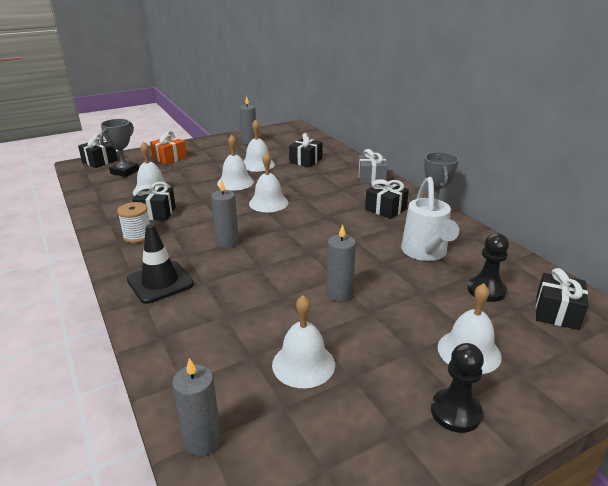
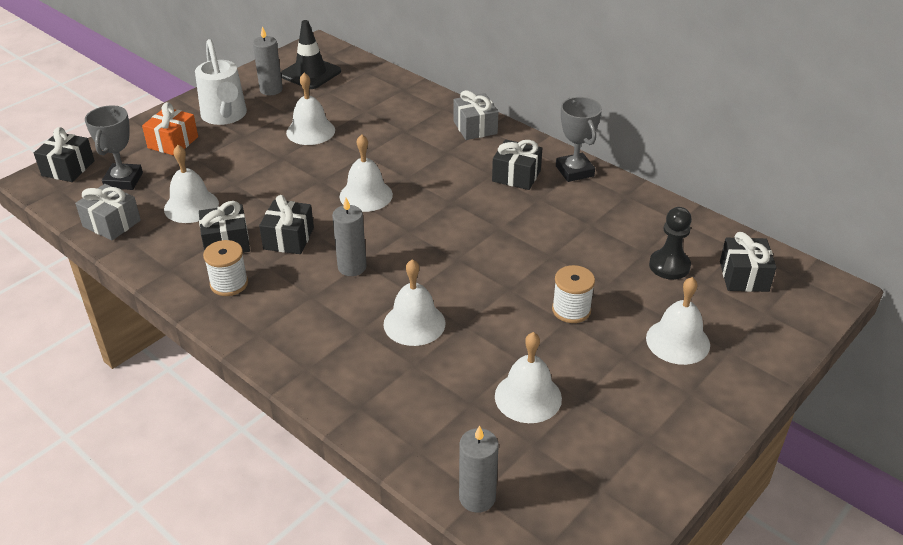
camera: 20 degrees left, 10 degrees up
(97, 191) = (112, 223): none -> grey gift
(160, 282) = (308, 341): black traffic cone -> black traffic cone (310, 73)
(235, 182) = (299, 169): white bell -> white bell (414, 323)
(305, 161) = (373, 112): black gift -> black gift (288, 238)
(339, 294) = (522, 307): grey candle -> none
(380, 305) = (571, 310): none -> white spool
(425, 253) = (589, 231): white watering can -> white watering can (225, 117)
(455, 412) = (688, 405): black pawn -> none

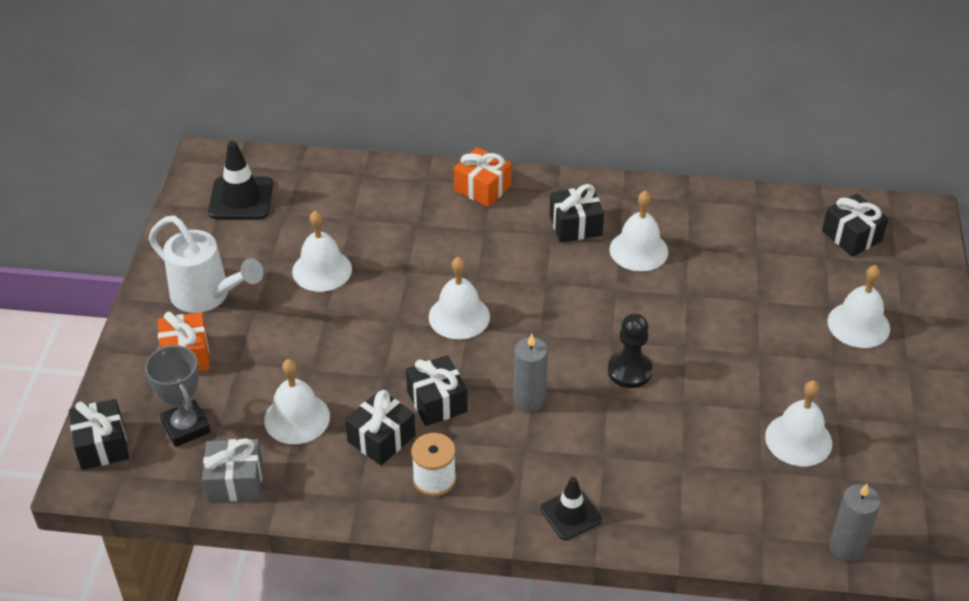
camera: 35 degrees left, 5 degrees up
(271, 90) = (220, 239): grey candle -> none
(291, 354) = (570, 514): none -> black traffic cone
(414, 323) = (642, 424): white bell -> white bell (638, 250)
(475, 127) = (482, 188): grey gift -> orange gift
(571, 310) = (754, 340): white spool -> none
(574, 171) = (621, 195): grey trophy -> none
(669, 266) = (788, 256): black pawn -> black pawn (629, 371)

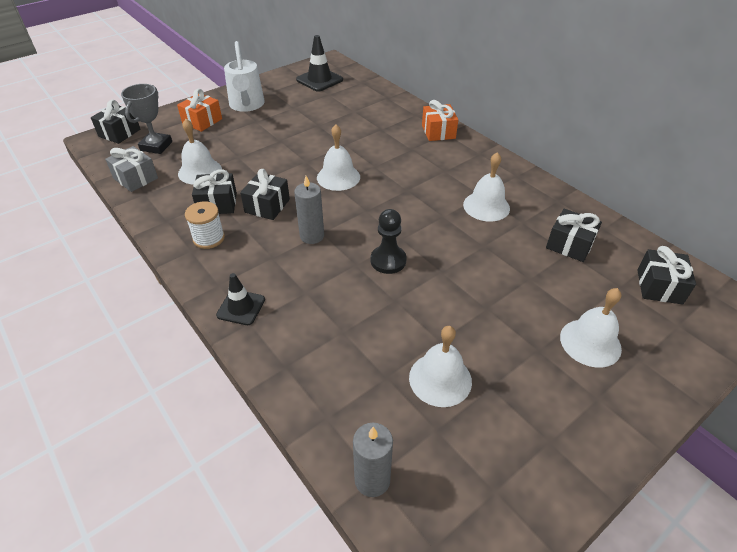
camera: 45 degrees right, 0 degrees up
(322, 270) = (308, 122): white bell -> none
(575, 225) = (465, 174): black gift -> black gift (569, 245)

